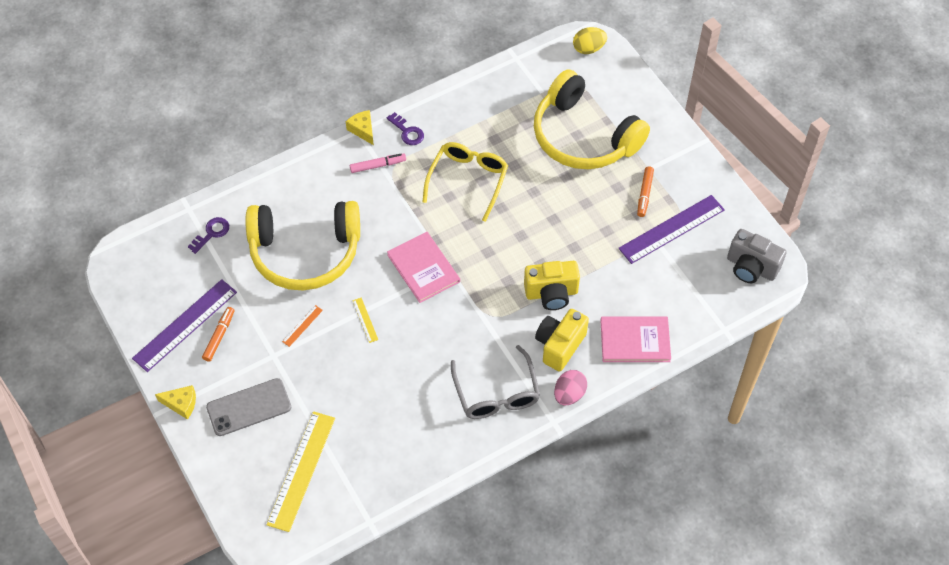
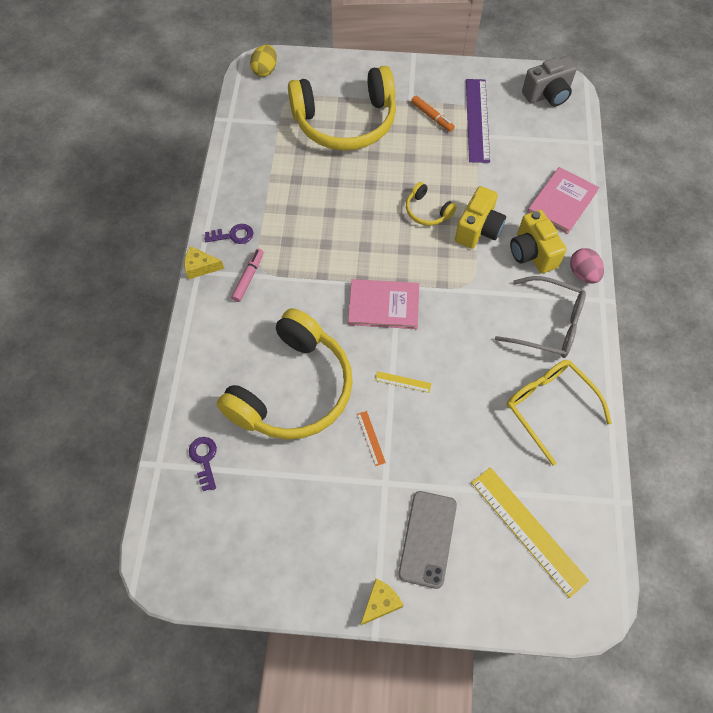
camera: 55 degrees left, 5 degrees up
(185, 325) = (291, 546): purple ruler -> none
(219, 336) = (328, 520): orange marker -> none
(468, 180) = (321, 221): yellow glasses -> yellow glasses (548, 406)
(539, 247) = (427, 211): none -> yellow headphones

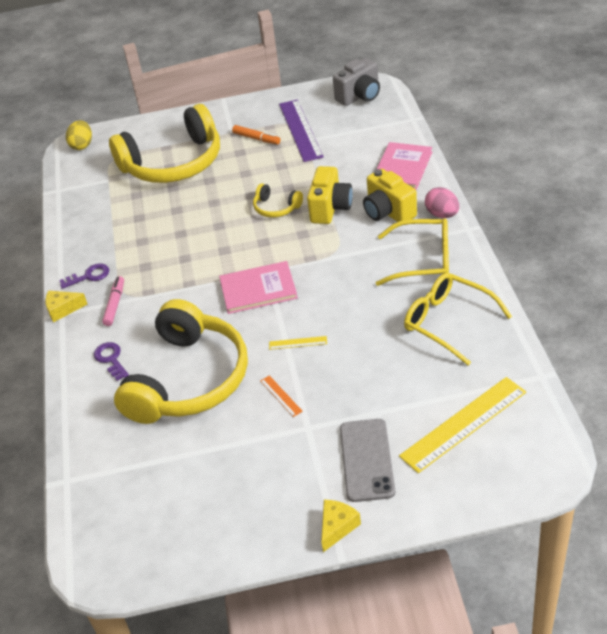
camera: 10 degrees left, 20 degrees down
(204, 459) = (114, 462): purple key -> purple key (111, 359)
(528, 530) = (464, 424): yellow ruler -> yellow ruler turned 75 degrees counterclockwise
(549, 324) = (424, 260): grey glasses -> yellow glasses

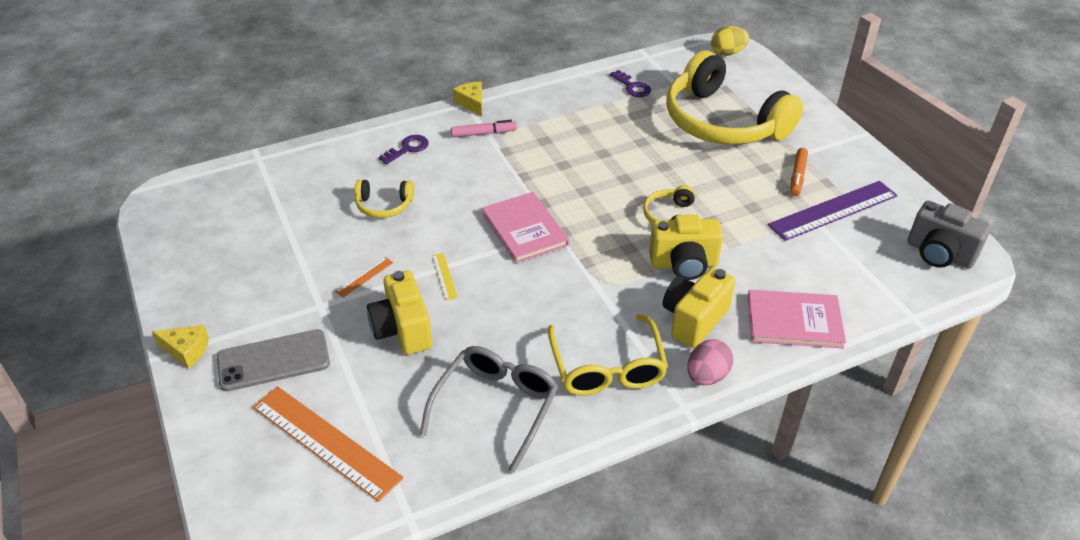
camera: 70 degrees right, 0 degrees up
(89, 276) = (521, 107): purple key -> purple key (632, 87)
(188, 379) = (384, 205): yellow headphones -> yellow headphones, size x0.42
(353, 372) = (402, 330): none -> yellow camera
(447, 322) = (496, 406): yellow glasses -> grey glasses
(464, 424) = (325, 442): yellow ruler -> orange ruler

